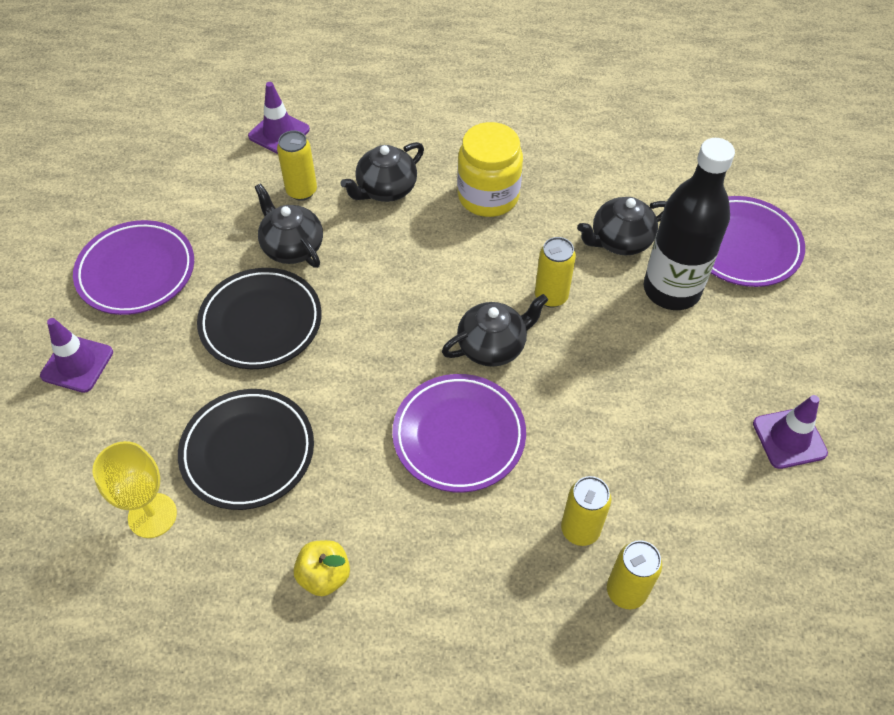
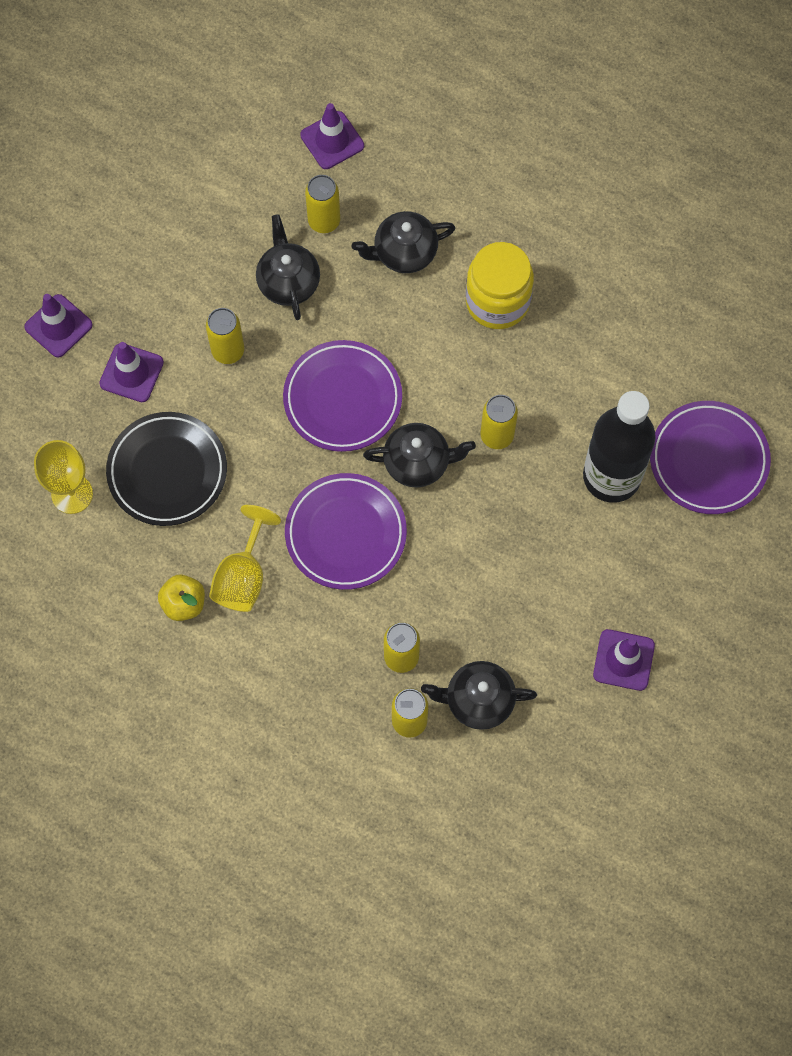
camera: 25 degrees right, 15 degrees up
(136, 272) = (140, 250): purple plate -> purple plate (342, 399)
(171, 377) = (131, 373): none -> purple traffic cone
(261, 322) = (228, 351): black plate -> yellow can
(375, 521) = (243, 576): none -> yellow goblet
(619, 241) = (594, 405): black teapot -> black teapot (478, 700)

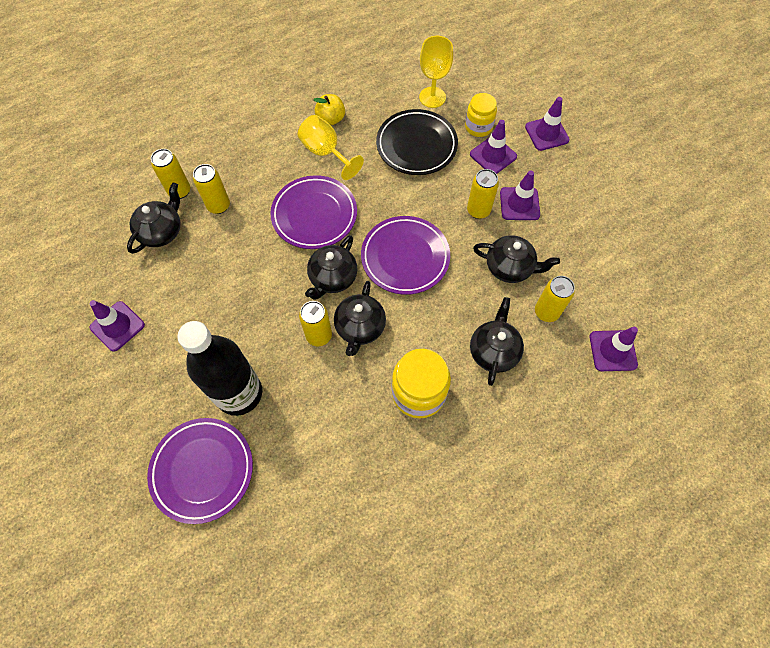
camera: 120 degrees right, 5 degrees down
(93, 412) = (478, 127): none -> yellow jar
(191, 310) = (519, 204): none -> purple traffic cone
(461, 398) = (360, 328): none -> black teapot

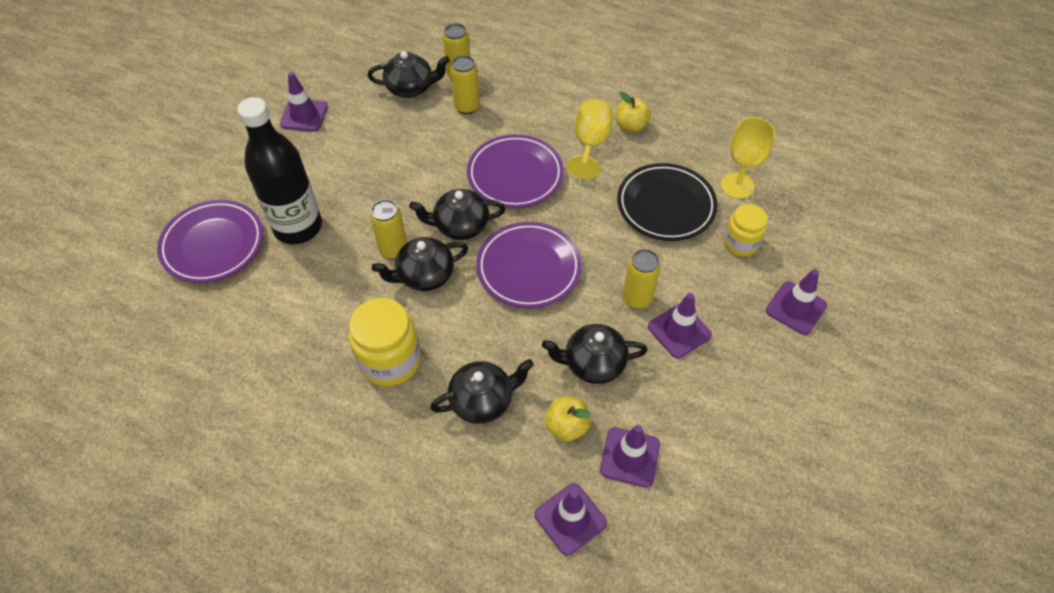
camera: 55 degrees right, 10 degrees down
(493, 155) = (717, 275): purple traffic cone -> purple traffic cone (630, 457)
(510, 267) = (593, 363): black teapot -> black teapot turned 105 degrees clockwise
(546, 312) = (567, 426): yellow can -> yellow apple

